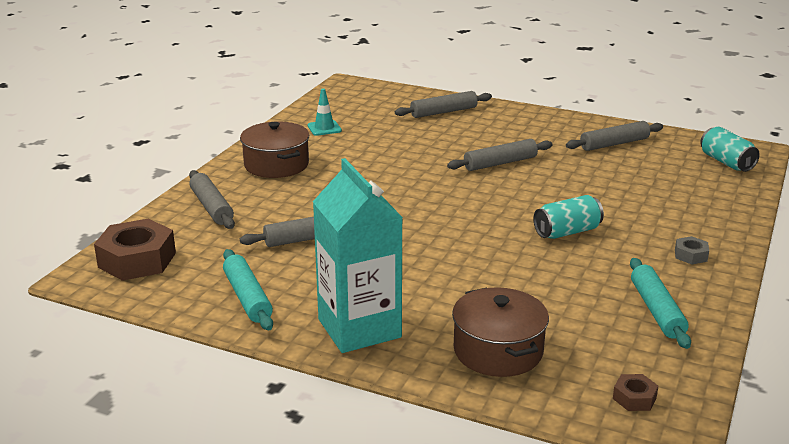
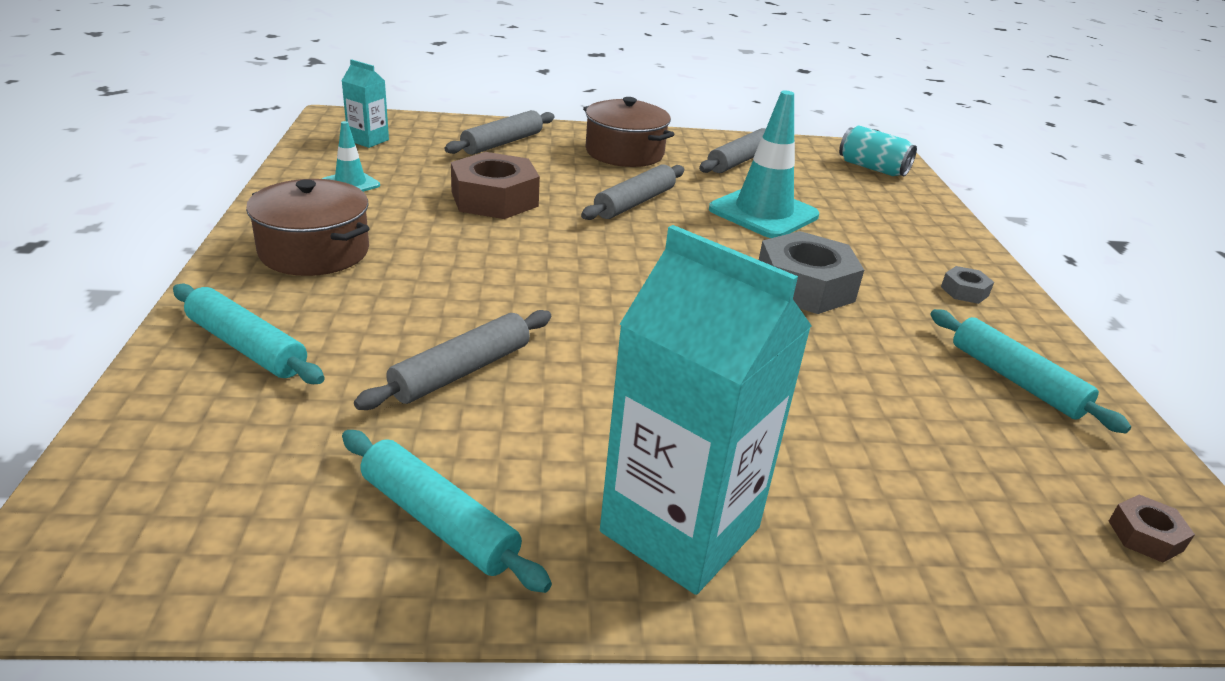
camera: 30 degrees left, 5 degrees up
(137, 260) = (155, 494): brown nut -> brown nut (494, 199)
(211, 207) = (246, 347): grey rolling pin -> turquoise rolling pin
(355, 101) = (368, 140): none -> turquoise carton
(498, 351) = (910, 508): brown pot -> brown pot (624, 153)
(567, 232) = (804, 286): turquoise can -> grey nut
(591, 182) = (763, 213): none -> turquoise traffic cone

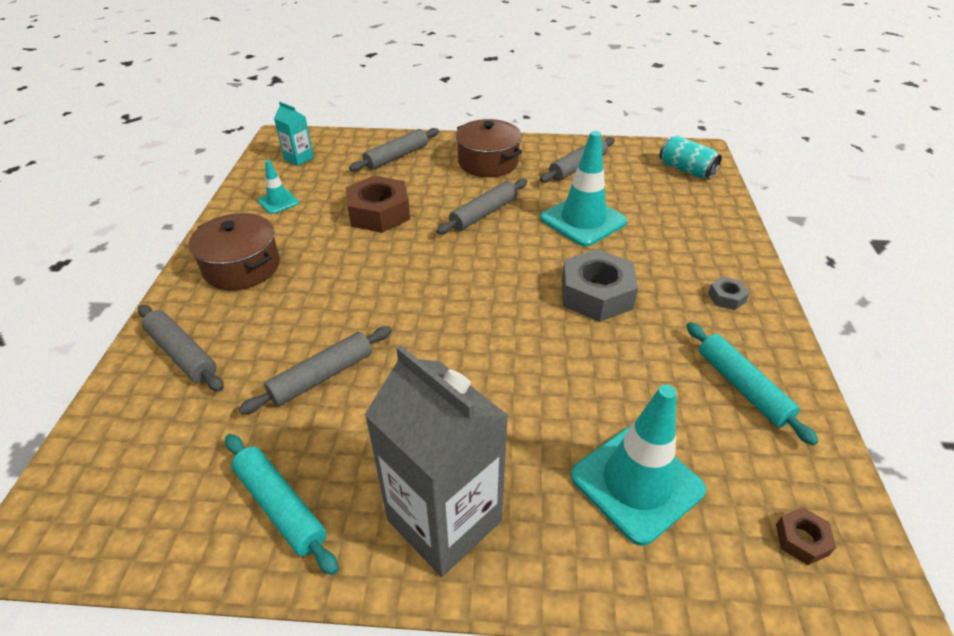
camera: 10 degrees right, 10 degrees up
(246, 347) = (182, 354): turquoise rolling pin -> grey rolling pin
(680, 530) = (444, 520): turquoise carton -> grey carton
(921, 481) = (636, 483): none -> turquoise traffic cone

